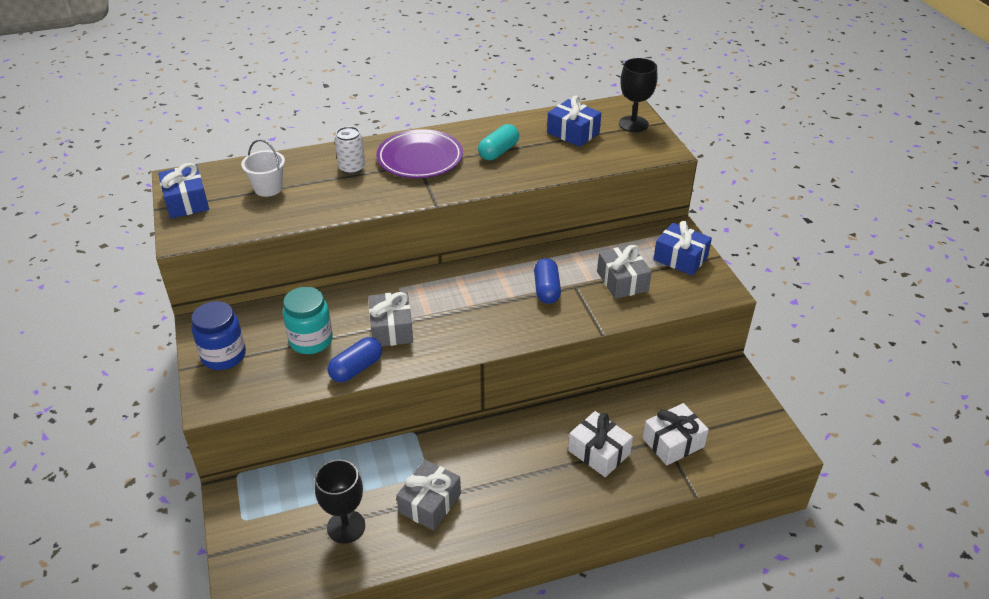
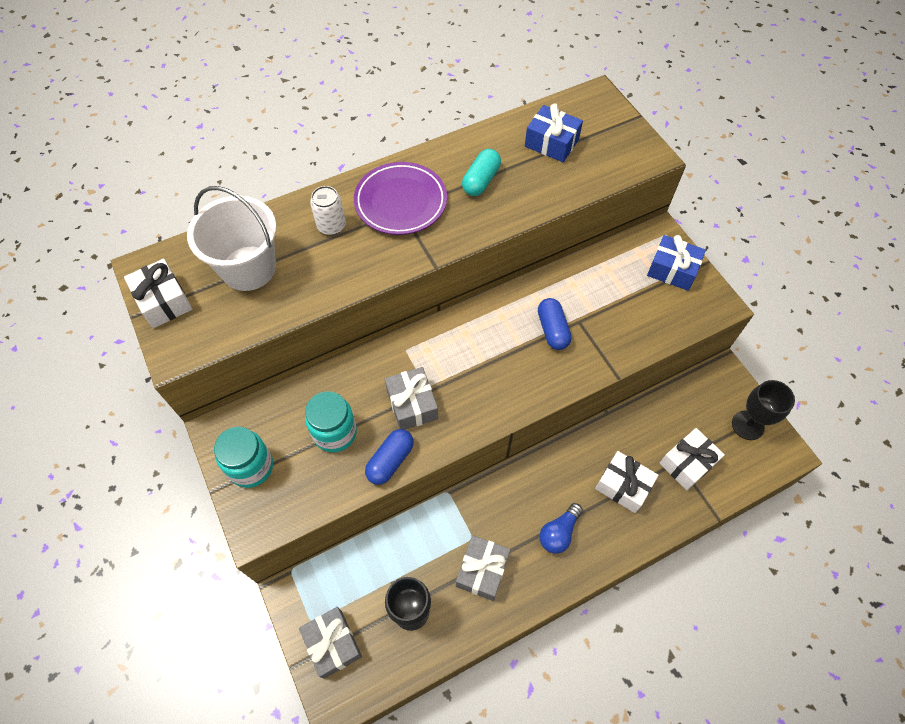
camera: 10 degrees left, 20 degrees up
(186, 202) = (164, 301): blue gift -> white gift
(224, 356) = (251, 467): blue jar -> turquoise jar
(268, 188) = (248, 268): white bucket -> white bucket, size x1.78
(519, 483) = (559, 533): none -> blue light bulb
(622, 281) = (623, 308): grey gift -> grey gift (332, 644)
(633, 124) = (610, 122): black goblet -> black goblet (747, 425)

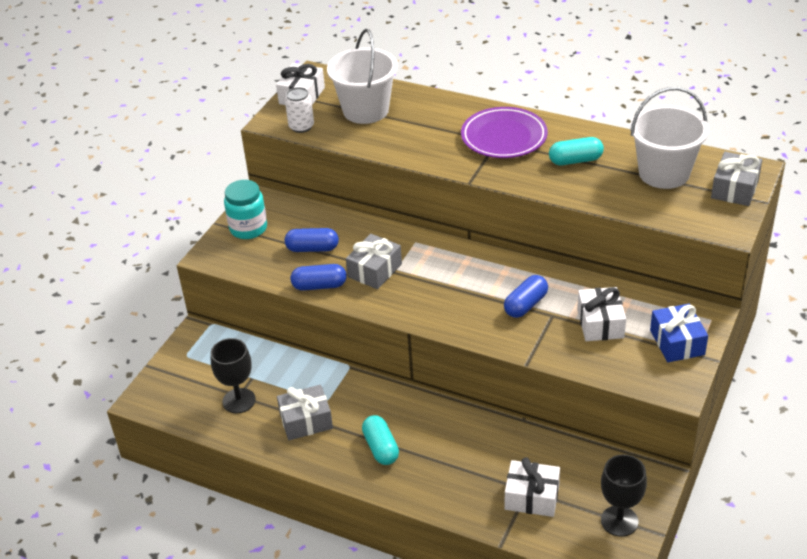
camera: 55 degrees right, 20 degrees down
(331, 226) = (443, 121): white can -> white can (301, 126)
(332, 644) = (180, 375): grey gift -> grey gift (734, 189)
(335, 433) = (312, 248): turquoise jar -> blue capsule
(551, 143) = (664, 173): blue gift -> white bucket
(559, 533) = (381, 448): blue light bulb -> turquoise capsule
(623, 486) = (464, 465): white gift -> white gift (600, 323)

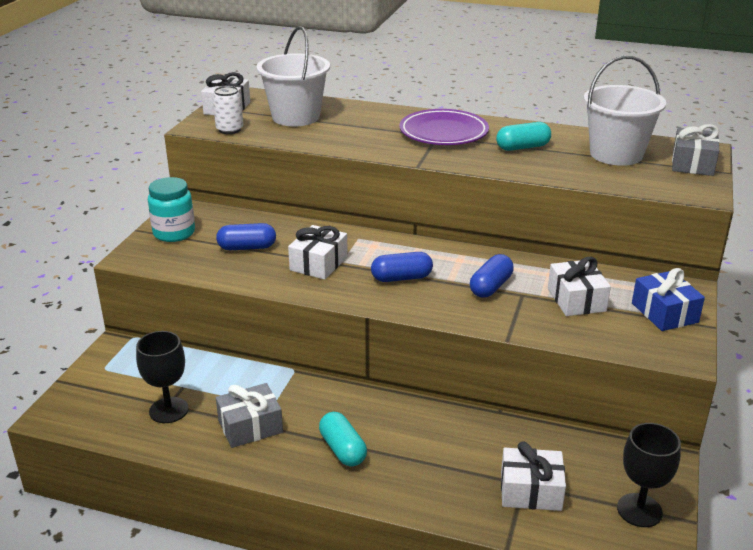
camera: 10 degrees left, 10 degrees down
(319, 286) = (259, 279): blue capsule -> blue capsule (401, 278)
(375, 270) = (319, 263): grey gift -> white gift

